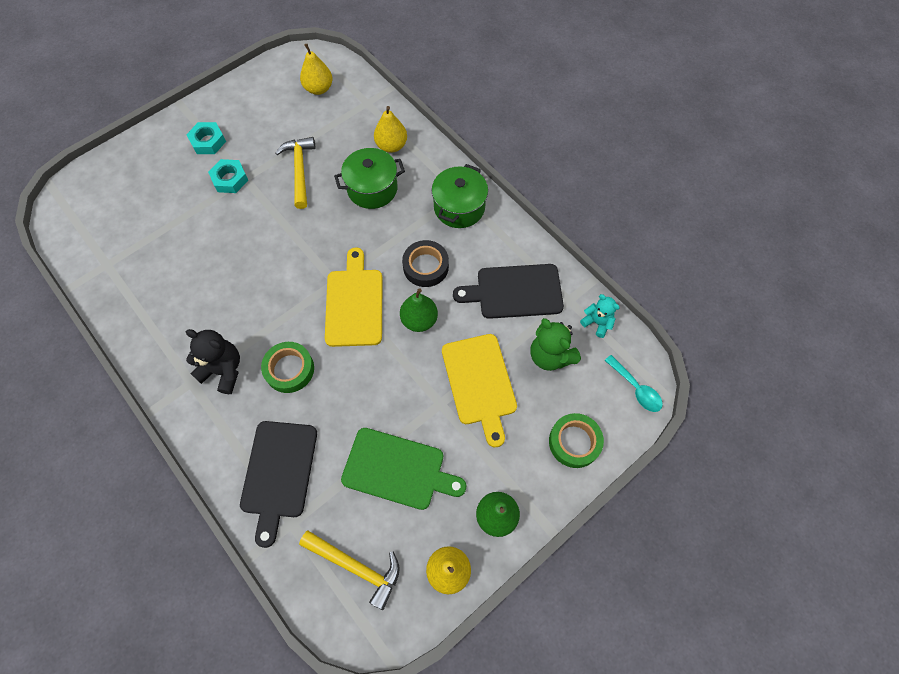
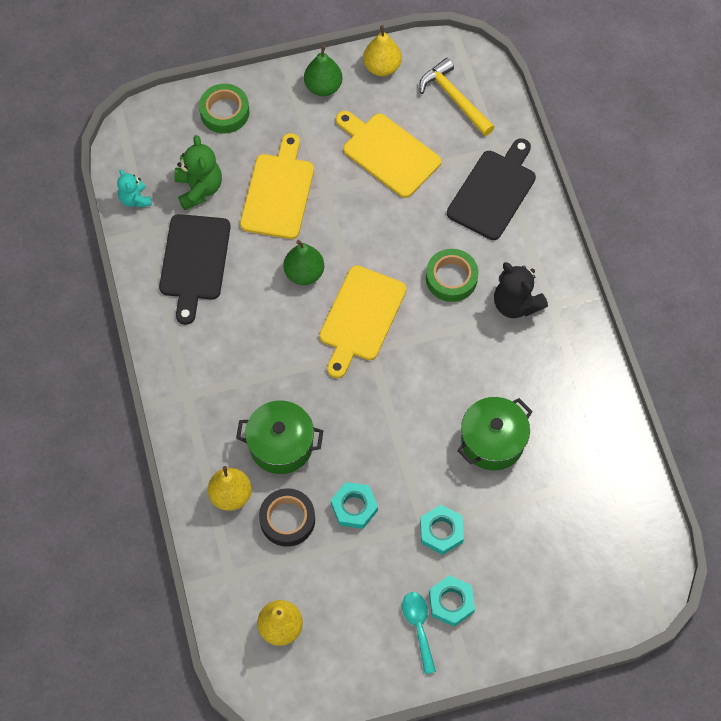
camera: 155 degrees left, 0 degrees up
(300, 170) = (354, 507): yellow hammer -> turquoise nut
(398, 469) = (388, 153): green cutting board -> yellow cutting board
(425, 266) = (269, 326): black tape -> black tape (287, 519)
(459, 207) = (197, 378): green pot -> green pot (492, 441)
(515, 291) = (194, 262): black cutting board -> black cutting board turned 75 degrees clockwise
(635, 388) = (142, 130): turquoise spoon -> turquoise spoon (418, 627)

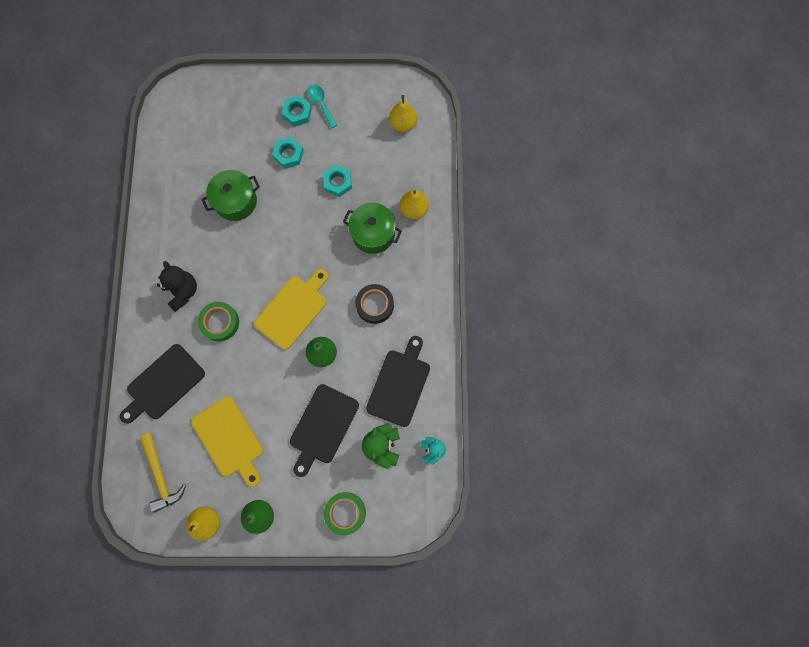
camera: 165 degrees left, 10 degrees up
(278, 192) = (322, 427): yellow cutting board -> black cutting board
(287, 519) = (382, 185): black tape -> black tape (375, 305)
(418, 627) = (321, 104): turquoise spoon -> turquoise spoon turned 150 degrees clockwise

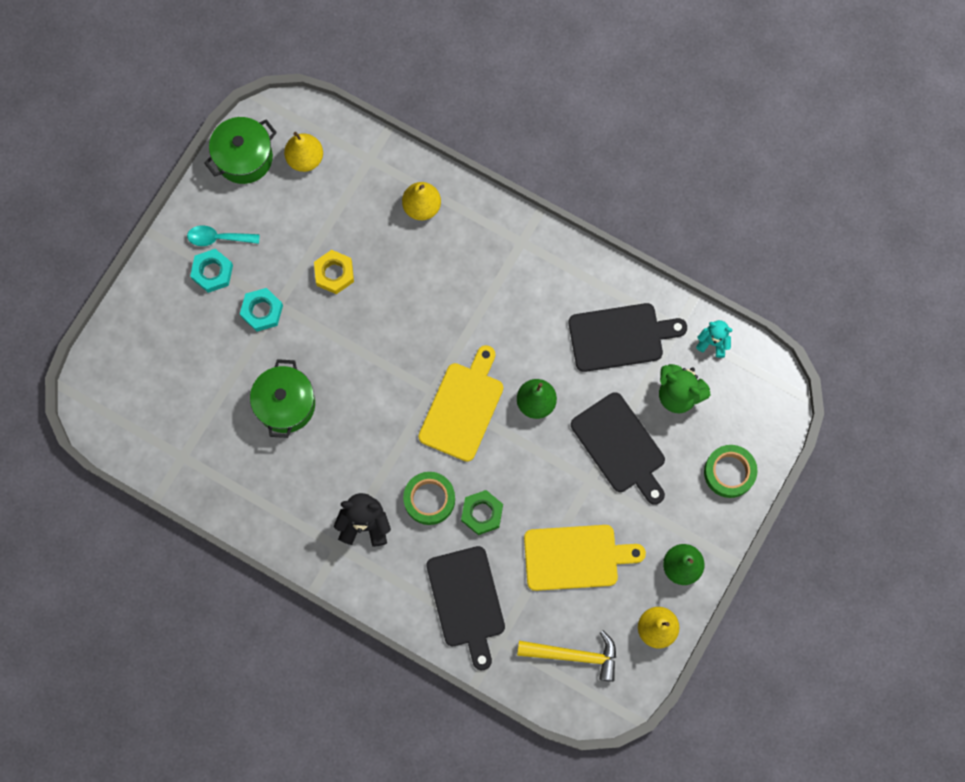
camera: 60 degrees left, 0 degrees up
(228, 361) = (482, 513): none -> green nut
(293, 309) = (463, 407): yellow cutting board -> yellow cutting board turned 45 degrees clockwise
(338, 182) = (334, 273): turquoise nut -> yellow nut
(373, 234) = (424, 268): green pot -> green pot (244, 158)
(375, 305) = (512, 313): black tape -> none
(399, 384) = (620, 337): black cutting board -> black cutting board turned 120 degrees clockwise

